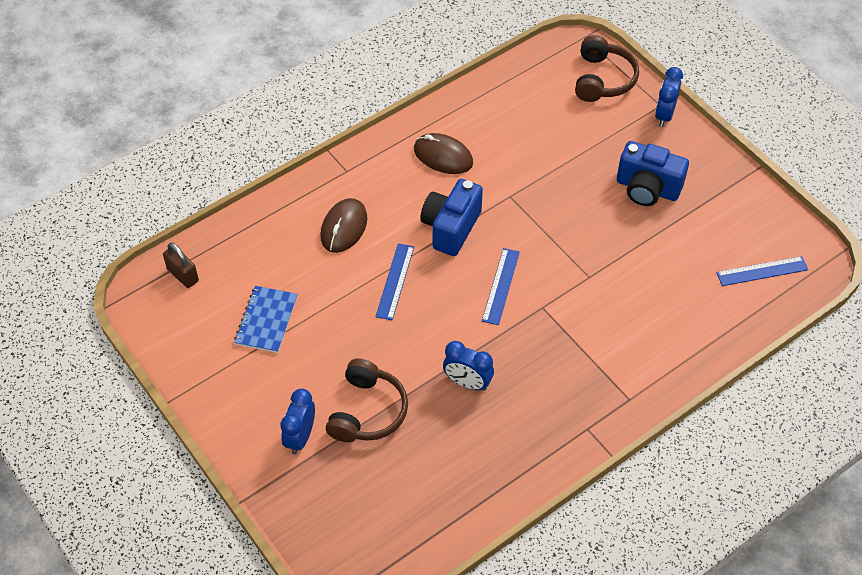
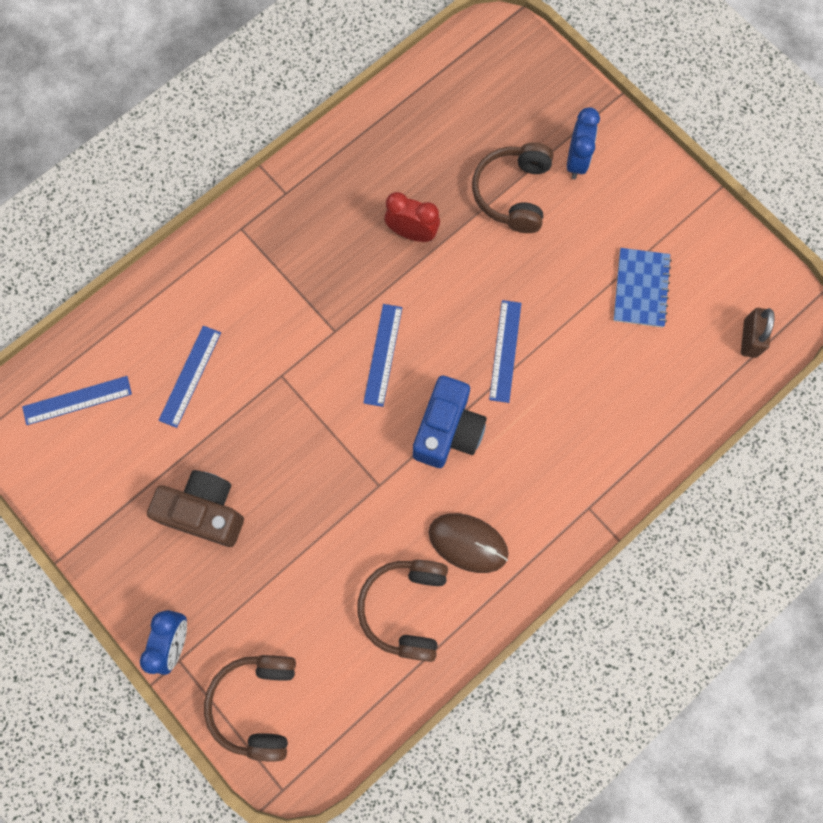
camera: 175 degrees right, 20 degrees up
(183, 275) = (750, 338): brown padlock -> brown padlock turned 60 degrees clockwise
(344, 227) = (576, 420): brown mouse -> none
(467, 383) = (412, 233): blue clock -> red clock
(494, 122) = (405, 608): none -> brown headphones
(647, 189) = (205, 512): blue camera -> brown camera
(667, 282) = (190, 376): none -> blue ruler

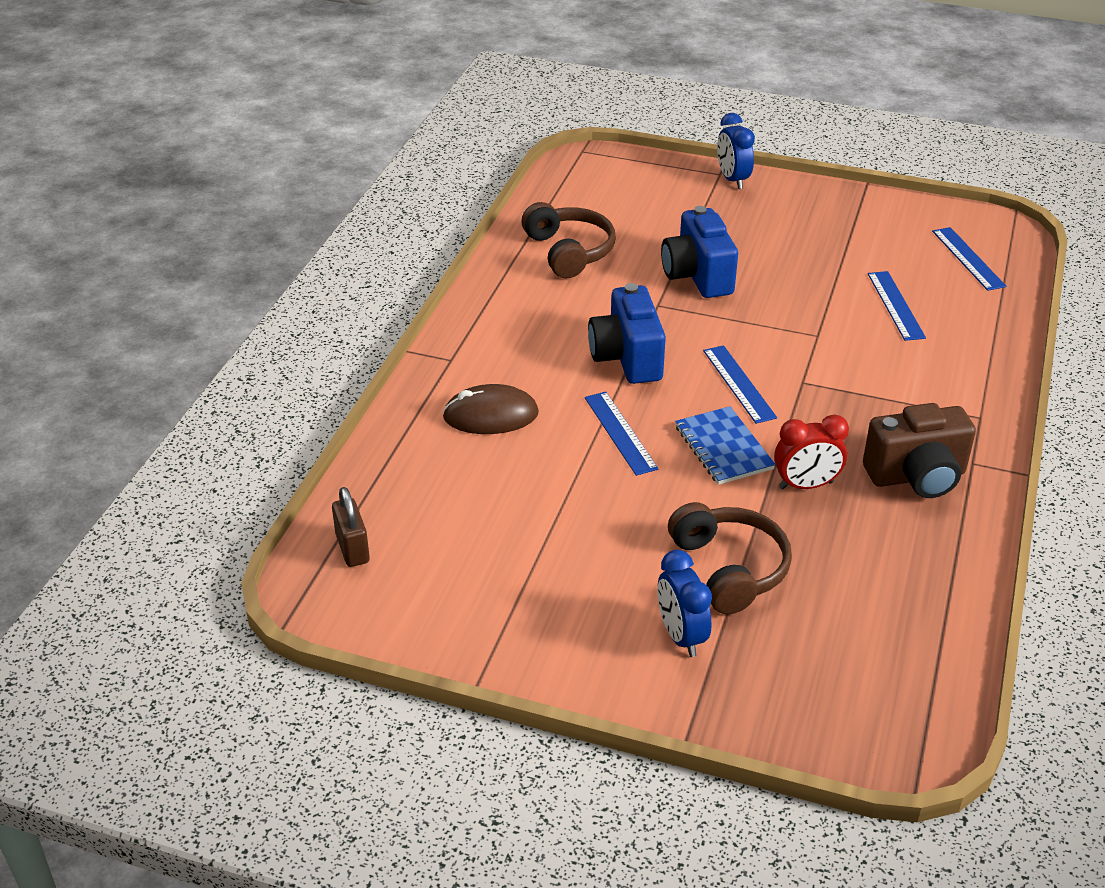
camera: 150 degrees right, 35 degrees down
(77, 400) = (968, 258): blue ruler -> blue ruler turned 60 degrees counterclockwise
(205, 512) = (786, 241): brown camera -> brown camera (916, 476)
(257, 704) = (640, 175): brown headphones -> none
(318, 505) = (697, 276): none -> blue camera
(468, 543) = (546, 301): brown mouse -> brown mouse (490, 415)
(641, 288) = (510, 542): blue notebook -> blue notebook (723, 448)

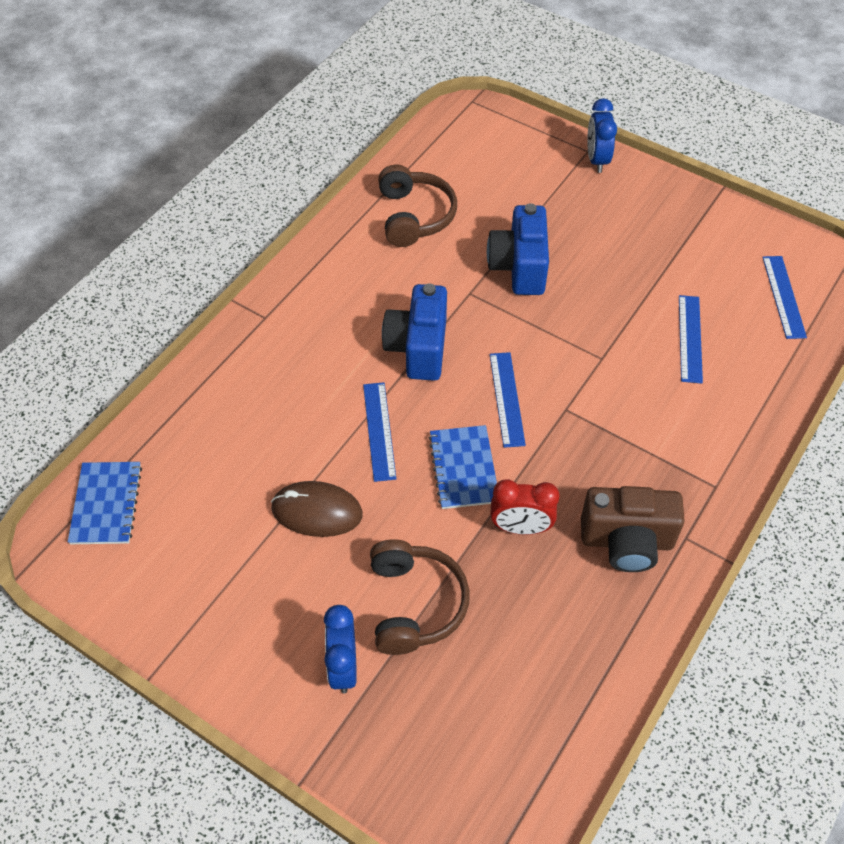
camera: 15 degrees right, 15 degrees up
(352, 548) = (106, 504): brown padlock -> blue notebook
(490, 415) = (275, 387): brown mouse -> brown mouse (316, 511)

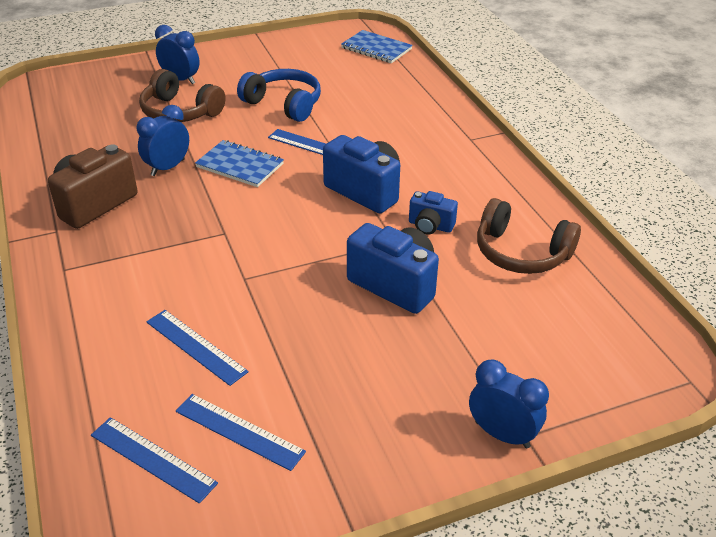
camera: 125 degrees right, 15 degrees down
(316, 511) = (284, 104): brown mouse -> blue headphones
(429, 281) = (430, 226): none -> blue camera
(507, 399) = (269, 210): blue ruler -> blue ruler (239, 431)
(520, 527) = (168, 167): red clock -> blue clock

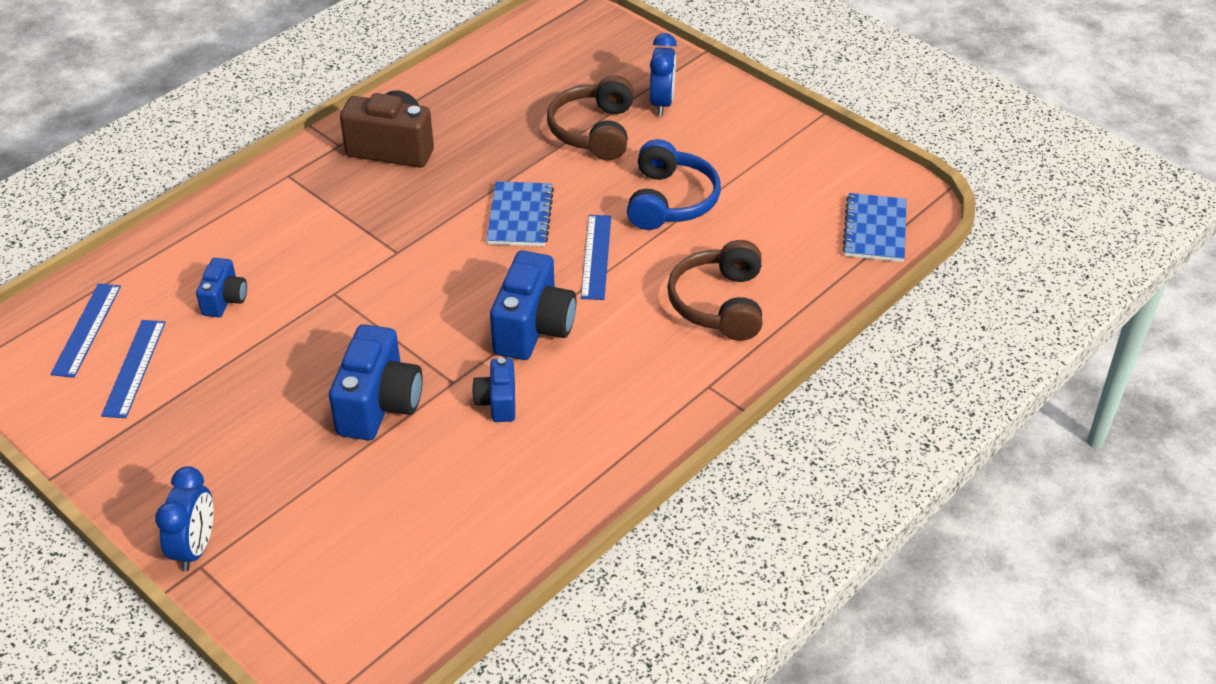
camera: 65 degrees right, 5 degrees up
(168, 167) = (483, 168): blue clock -> none
(196, 346) = (225, 300): blue ruler -> blue camera
(521, 253) = (490, 494): brown headphones -> brown headphones (719, 304)

